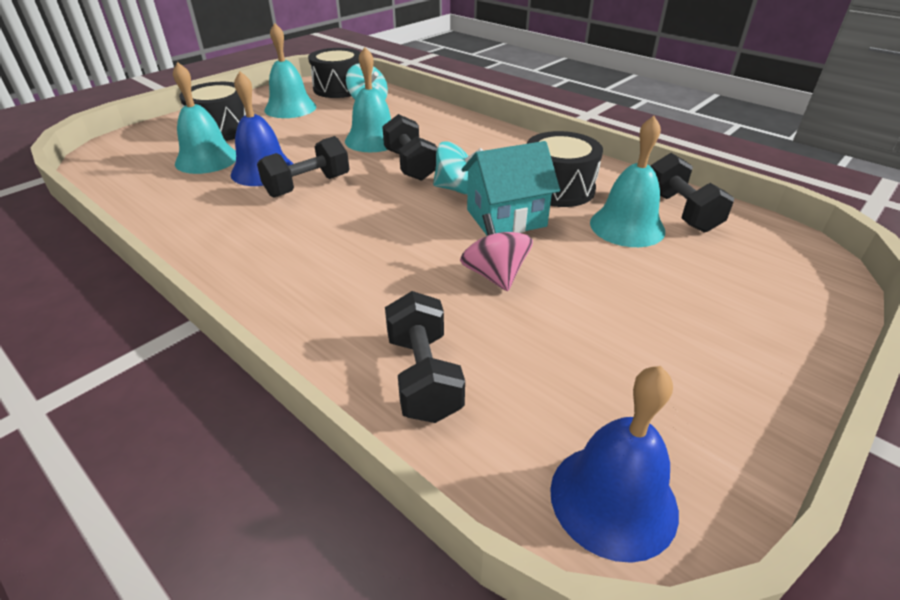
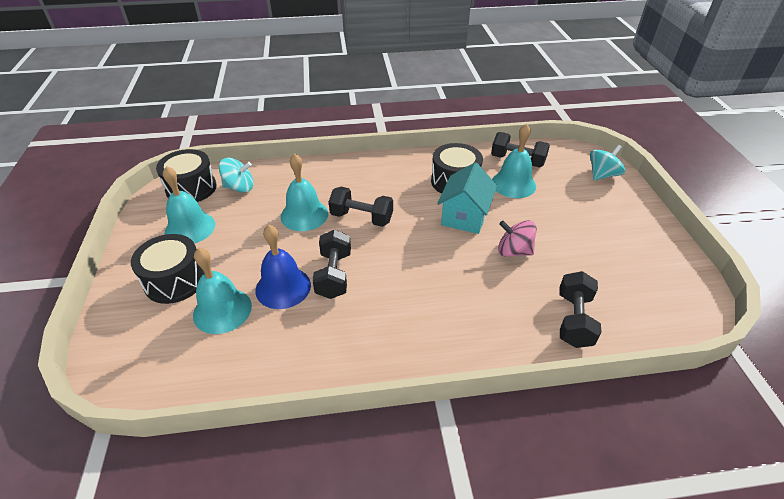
camera: 50 degrees left, 5 degrees up
(423, 376) = (574, 320): black dumbbell -> black dumbbell turned 75 degrees clockwise
(457, 189) = (414, 216): turquoise spinning top -> turquoise spinning top (602, 175)
(613, 499) = (683, 304): blue bell -> none

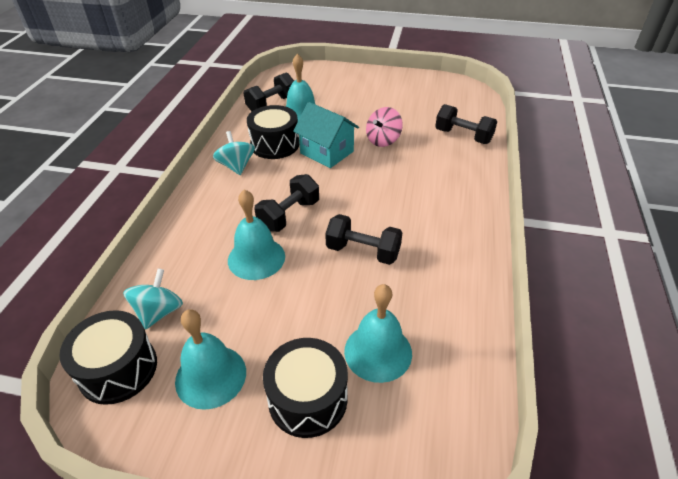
camera: 70 degrees left, 0 degrees up
(283, 287) = (364, 293): blue bell -> none
(602, 175) = (320, 74): turquoise spinning top -> turquoise spinning top (236, 166)

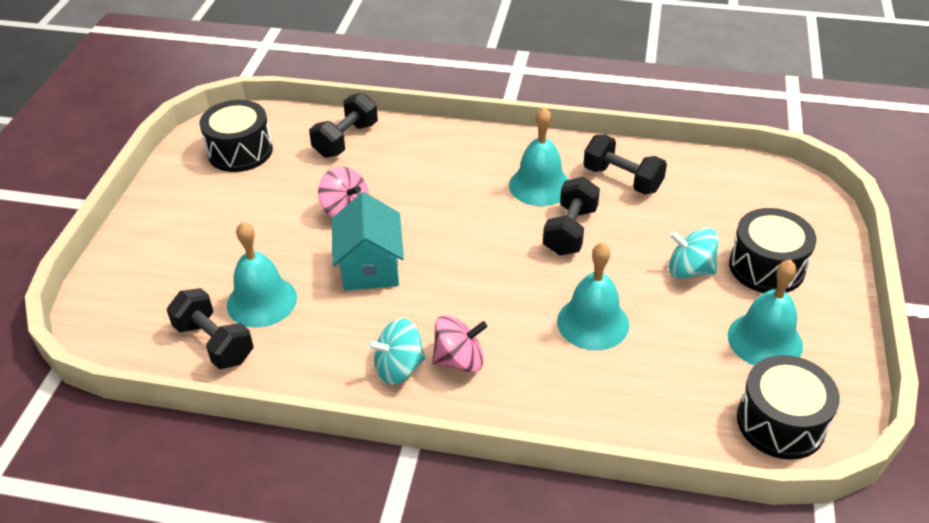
camera: 90 degrees left, 0 degrees up
(159, 312) = (695, 403): turquoise spinning top -> turquoise spinning top (690, 270)
(236, 190) = (459, 360): none -> pink spinning top
(275, 144) = (343, 327): black drum -> black drum (240, 151)
(289, 215) = (511, 298): black dumbbell -> black dumbbell (622, 179)
(327, 152) = (370, 267): turquoise house -> turquoise house turned 45 degrees counterclockwise
(378, 352) = (703, 221): turquoise bell -> turquoise bell (540, 185)

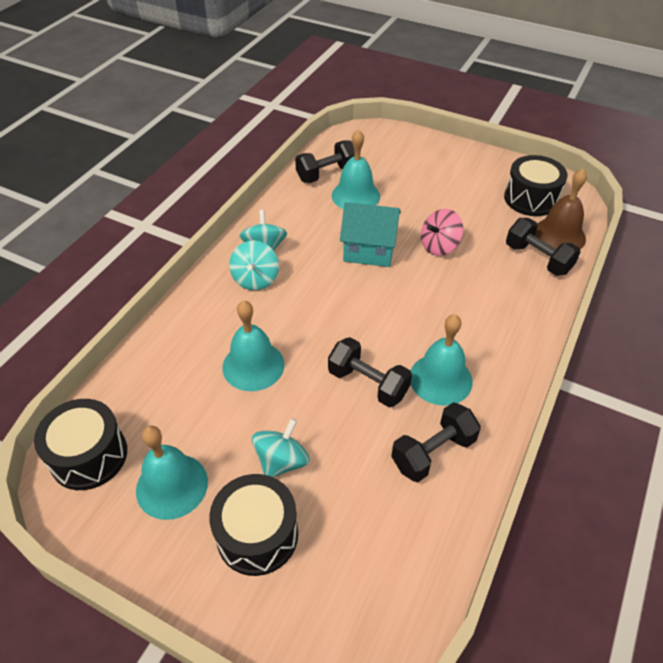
camera: 105 degrees right, 5 degrees up
(303, 128) = (559, 235): none -> brown bell
(459, 360) = (255, 279): pink spinning top -> turquoise spinning top

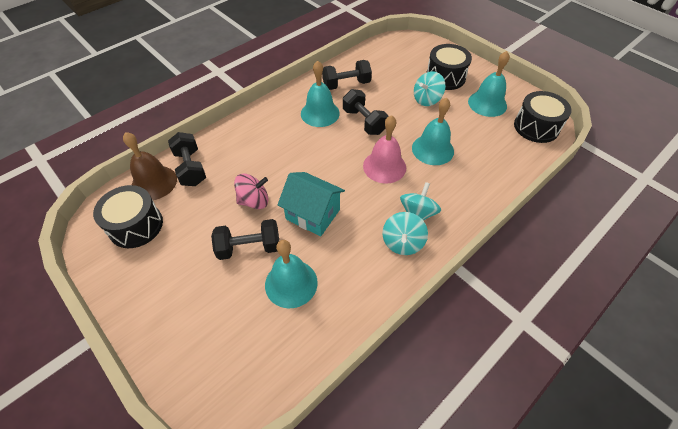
camera: 160 degrees left, 5 degrees up
(312, 323) = (384, 166): none -> pink bell
(326, 174) = (305, 329): black dumbbell -> black dumbbell (249, 247)

